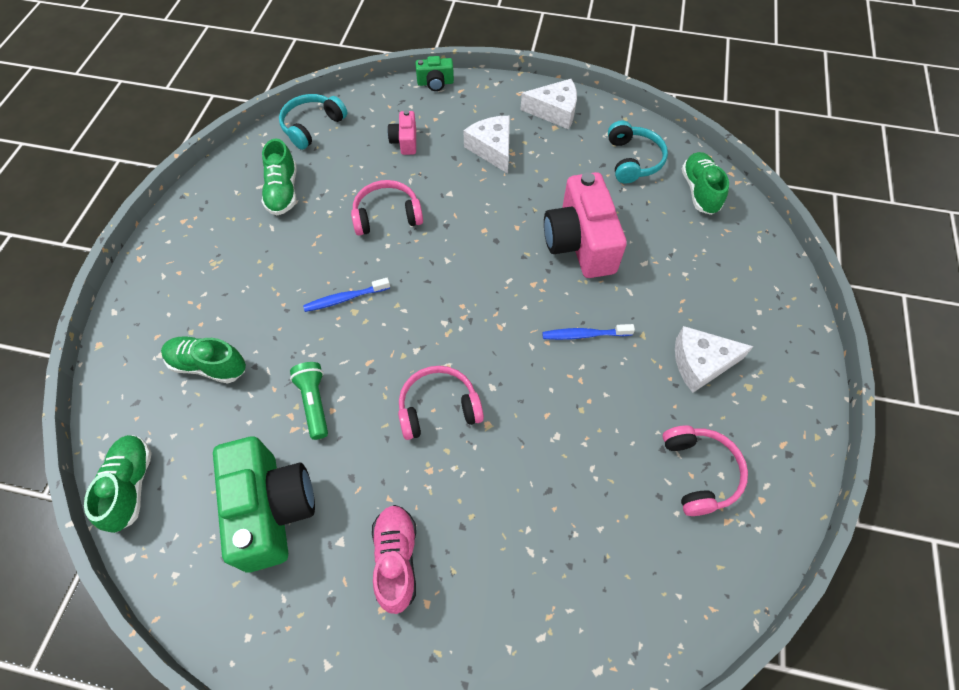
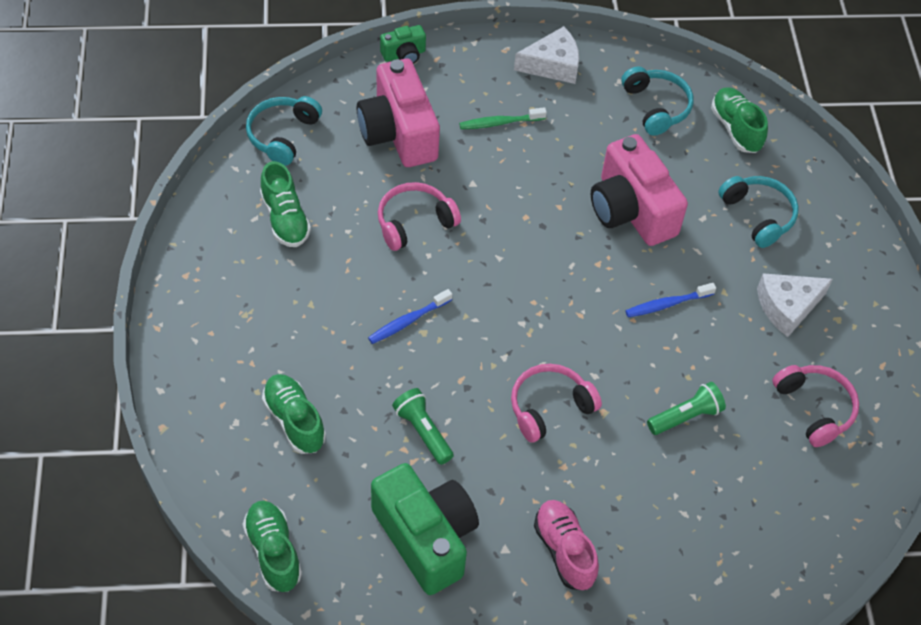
camera: 20 degrees left, 5 degrees down
(208, 365) = (294, 420): green shoe -> green shoe turned 60 degrees clockwise
(405, 141) = (398, 133): pink camera -> pink camera, size x2.11
(492, 149) = (500, 123): white cheese -> green toothbrush
(565, 449) = (685, 416): none -> green flashlight
(697, 271) = (758, 215): none -> turquoise headphones

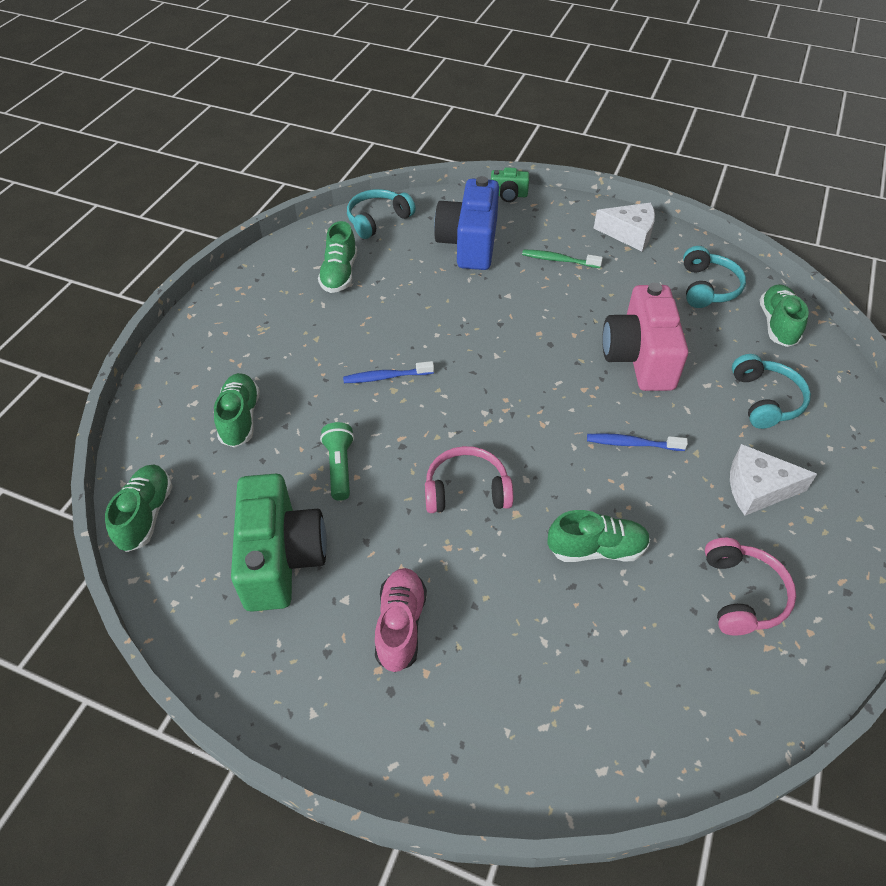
camera: 30 degrees right, 5 degrees down
(398, 133) = (469, 243): pink camera -> blue camera
(414, 222) = (440, 308): pink headphones -> none
(685, 416) = (596, 549): green flashlight -> green shoe

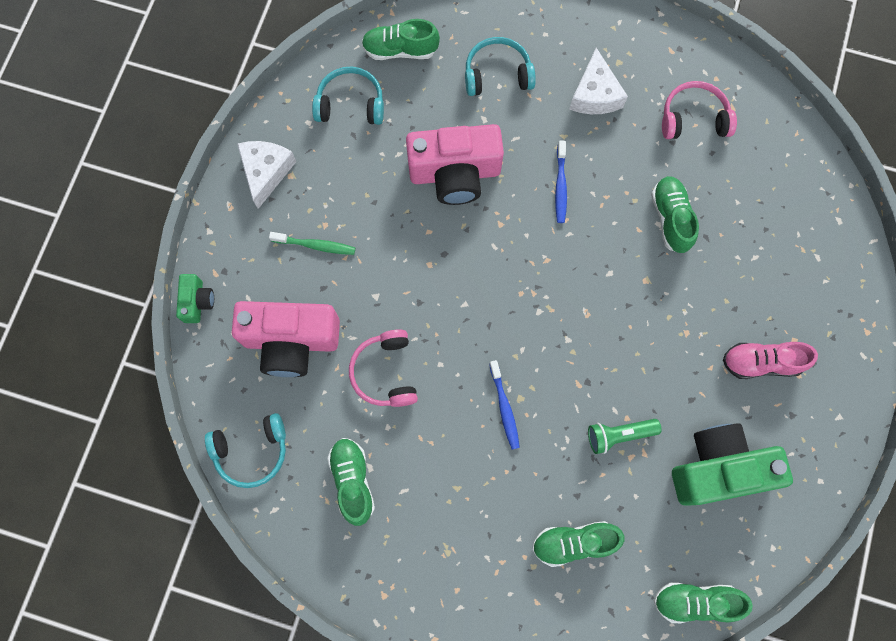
camera: 95 degrees left, 25 degrees up
(339, 274) = (353, 481): green shoe -> green shoe turned 105 degrees counterclockwise
(378, 220) = (251, 451): turquoise headphones -> turquoise headphones turned 60 degrees counterclockwise
(466, 490) = (629, 321): pink headphones -> pink headphones (386, 372)
(469, 243) = (291, 341): blue camera -> pink camera
(558, 260) = (315, 245): green toothbrush -> green toothbrush turned 90 degrees counterclockwise

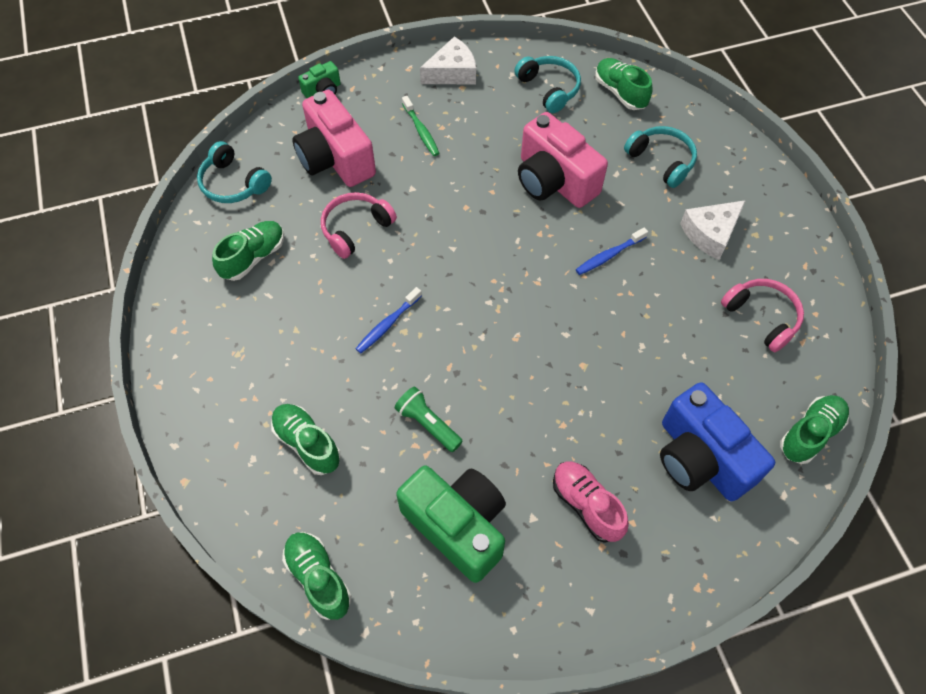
camera: 55 degrees right, 15 degrees down
(670, 218) = (655, 352): green shoe -> green shoe (810, 434)
(776, 254) = (700, 458): none -> blue camera

